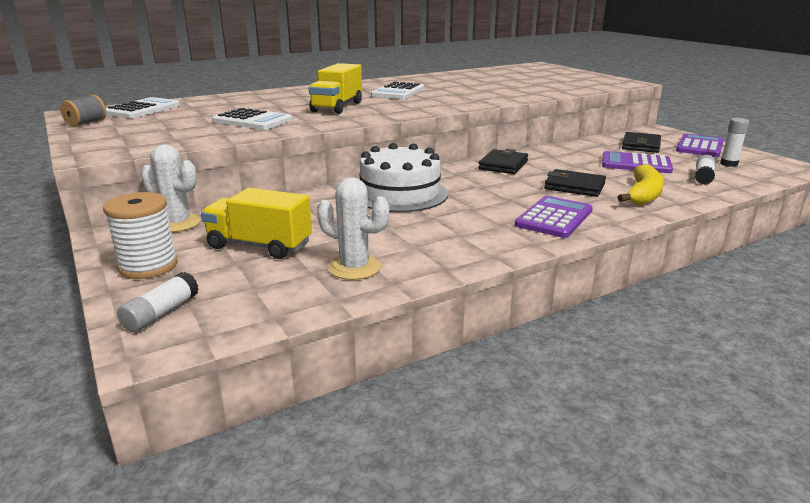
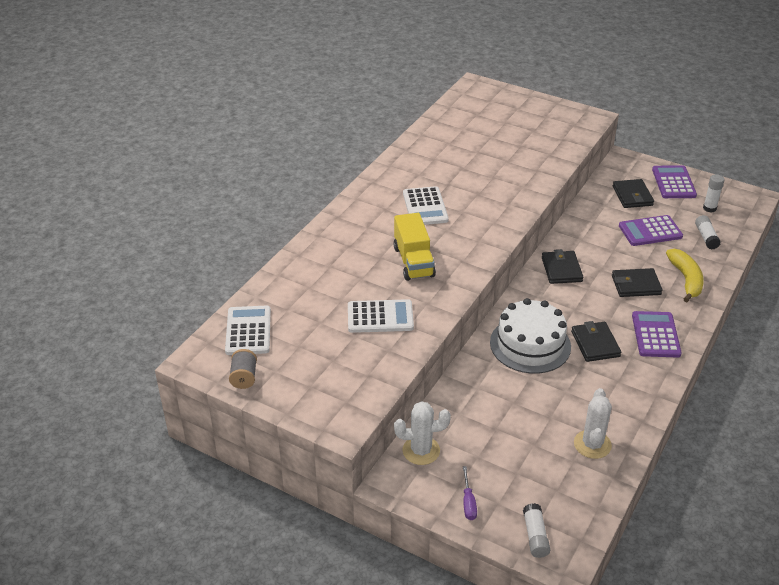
camera: 30 degrees left, 15 degrees up
(148, 266) = (468, 502): white spool -> purple screwdriver
(259, 245) = (509, 449): yellow truck -> none
(354, 268) = (592, 444): white cactus -> white cactus turned 75 degrees counterclockwise
(471, 208) = (595, 344): none -> black wallet

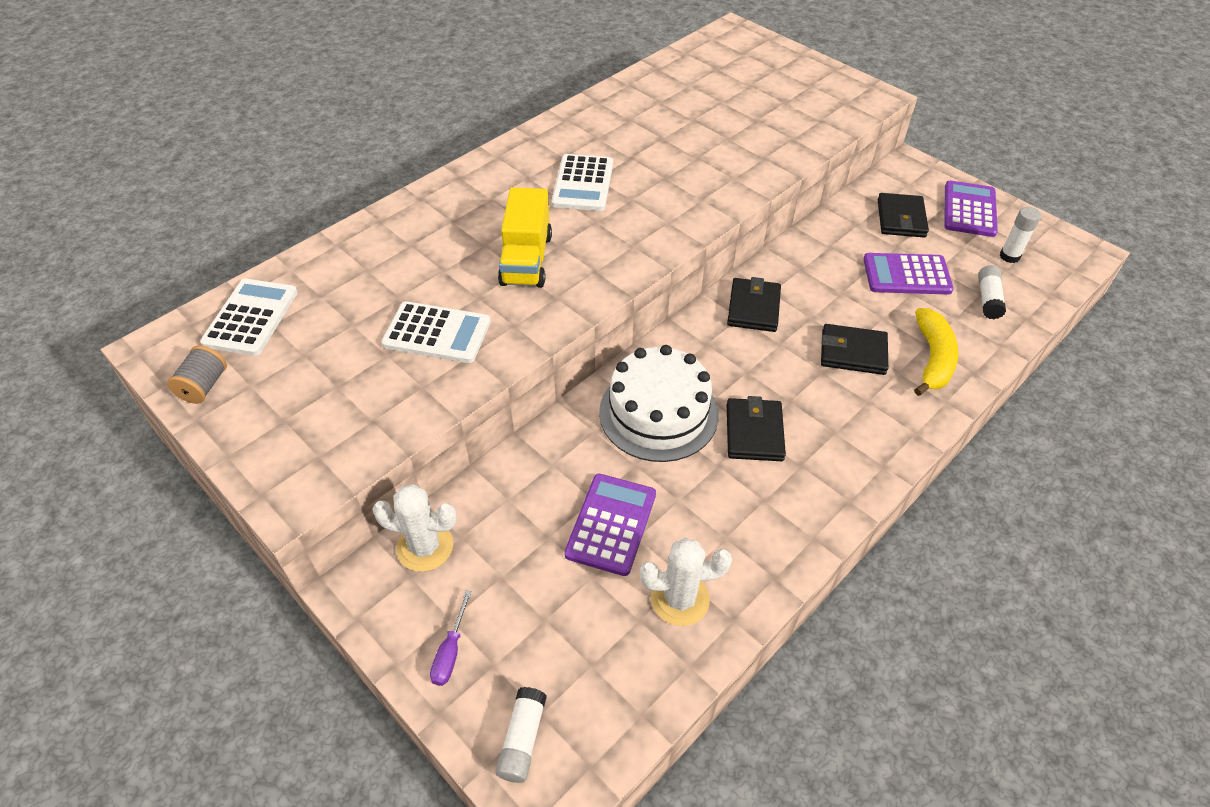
camera: 15 degrees right, 10 degrees up
(592, 444) = (680, 599): white cactus -> white cactus turned 60 degrees clockwise
(655, 335) = (852, 437): purple calculator -> purple calculator (611, 524)

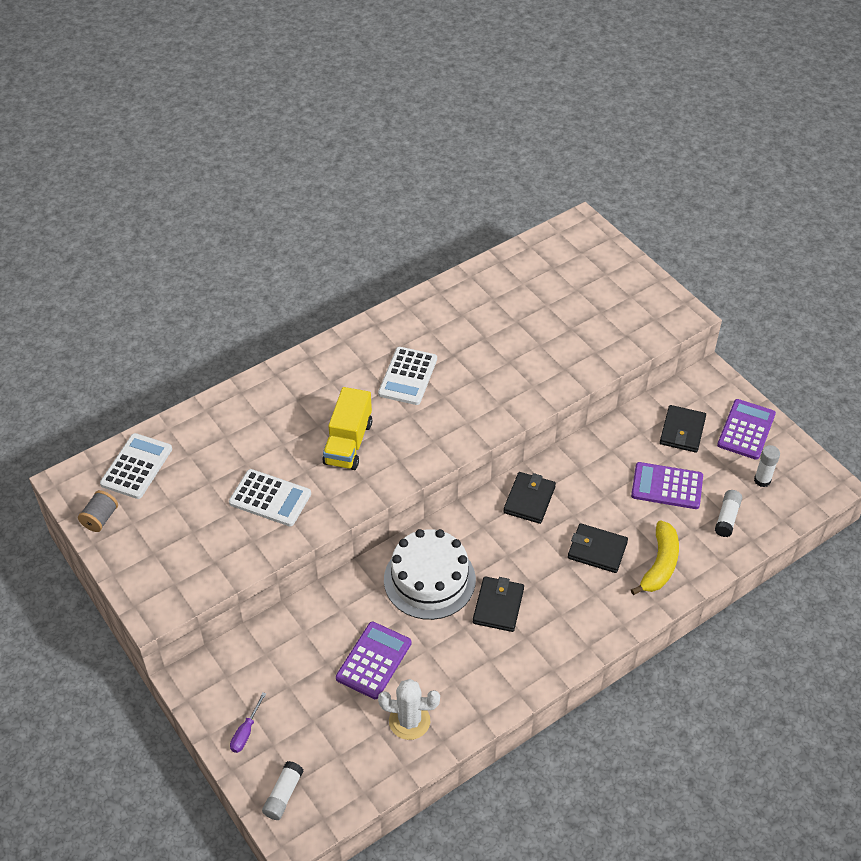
camera: 10 degrees right, 0 degrees up
(425, 547) = (239, 657): white cactus -> none

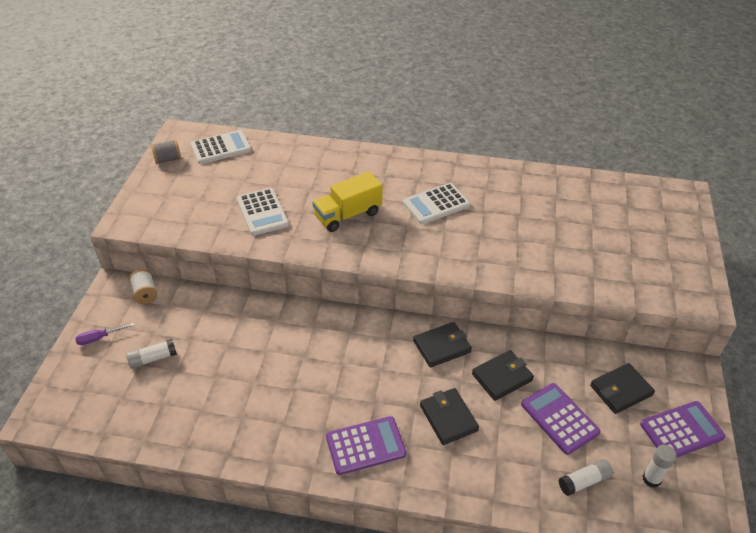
camera: 45 degrees right, 5 degrees down
(229, 662) = (145, 293): none -> white spool
(283, 795) = (65, 391): white glue stick -> white glue stick (153, 358)
(374, 660) = (216, 361): purple calculator -> purple calculator (365, 445)
(409, 721) = (185, 416): white cactus -> none
(429, 579) = (312, 342): white cake -> none
(498, 606) = (333, 395): black wallet -> black wallet (502, 377)
(660, 564) = (484, 468): yellow banana -> none

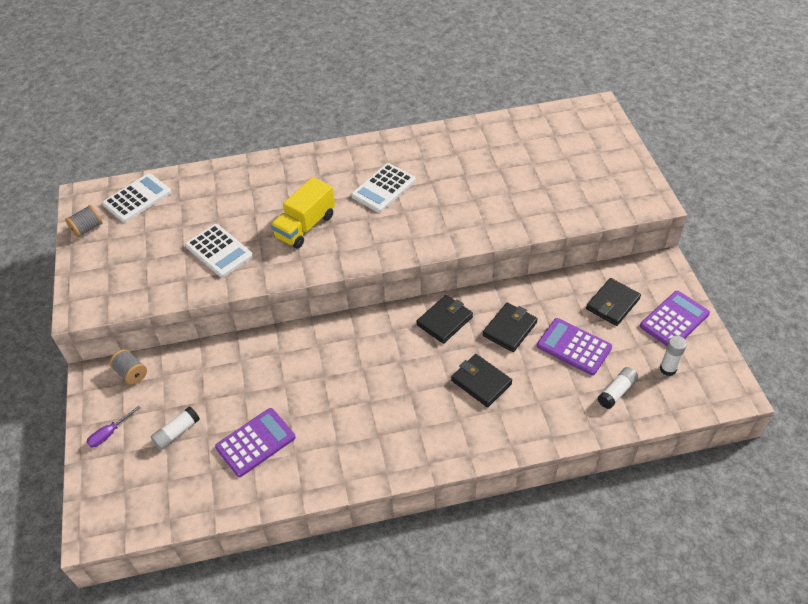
camera: 20 degrees left, 5 degrees up
(145, 293) = (131, 373): white spool -> grey spool
(365, 445) = (421, 434): purple calculator -> purple calculator (255, 442)

